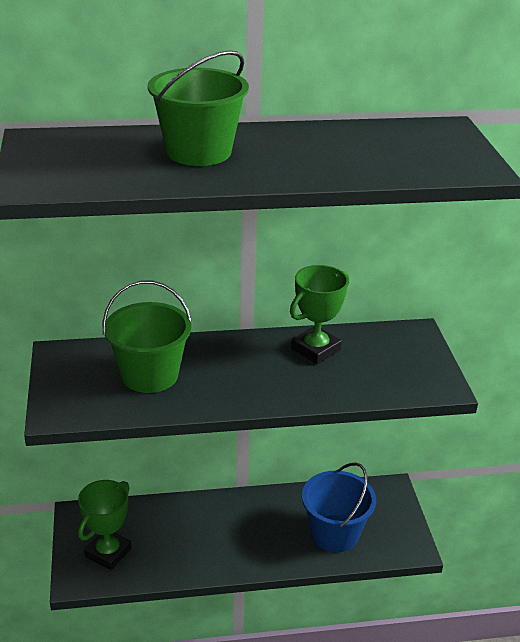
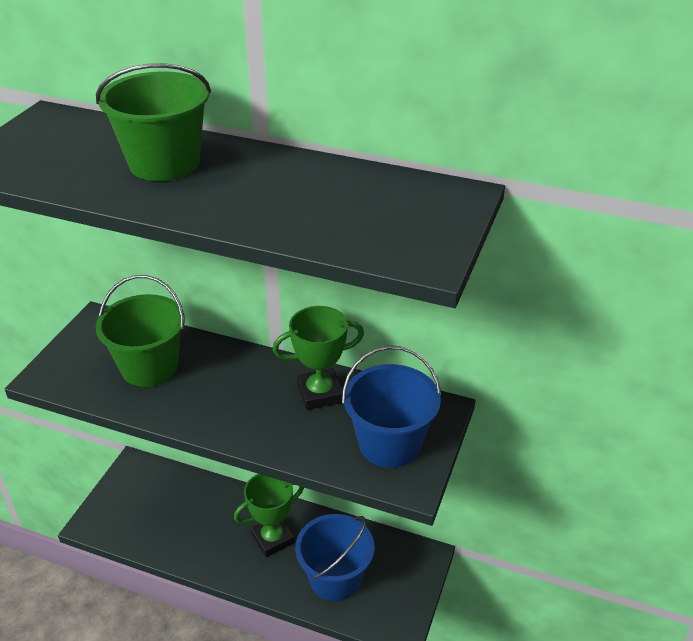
camera: 30 degrees right, 5 degrees up
(108, 552) = (131, 510): green trophy -> green trophy (272, 538)
(403, 366) = (389, 444): none -> blue bucket

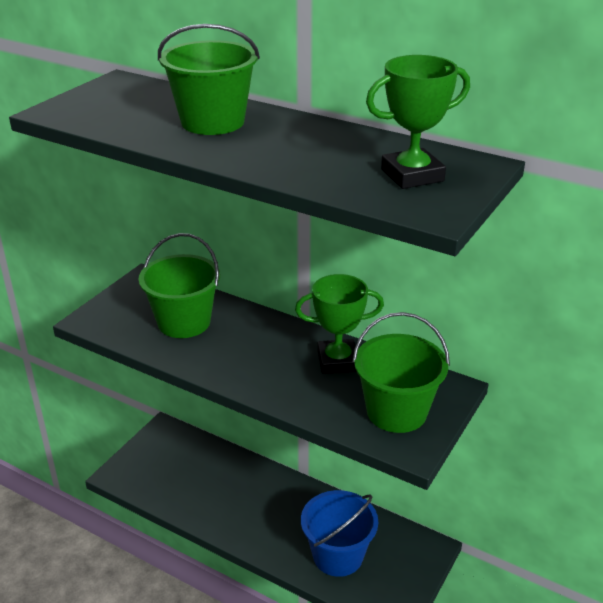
camera: 10 degrees right, 5 degrees down
(272, 538) = (283, 511): green trophy -> green trophy (412, 175)
(389, 444) = (396, 412): blue bucket -> green bucket

